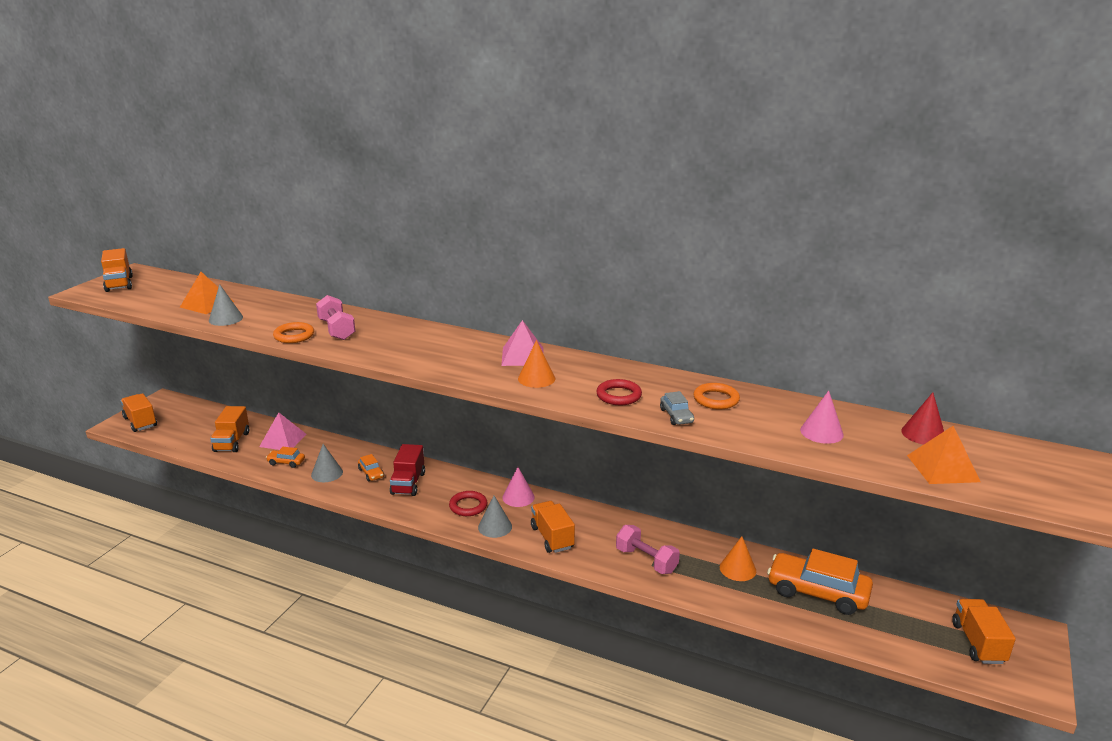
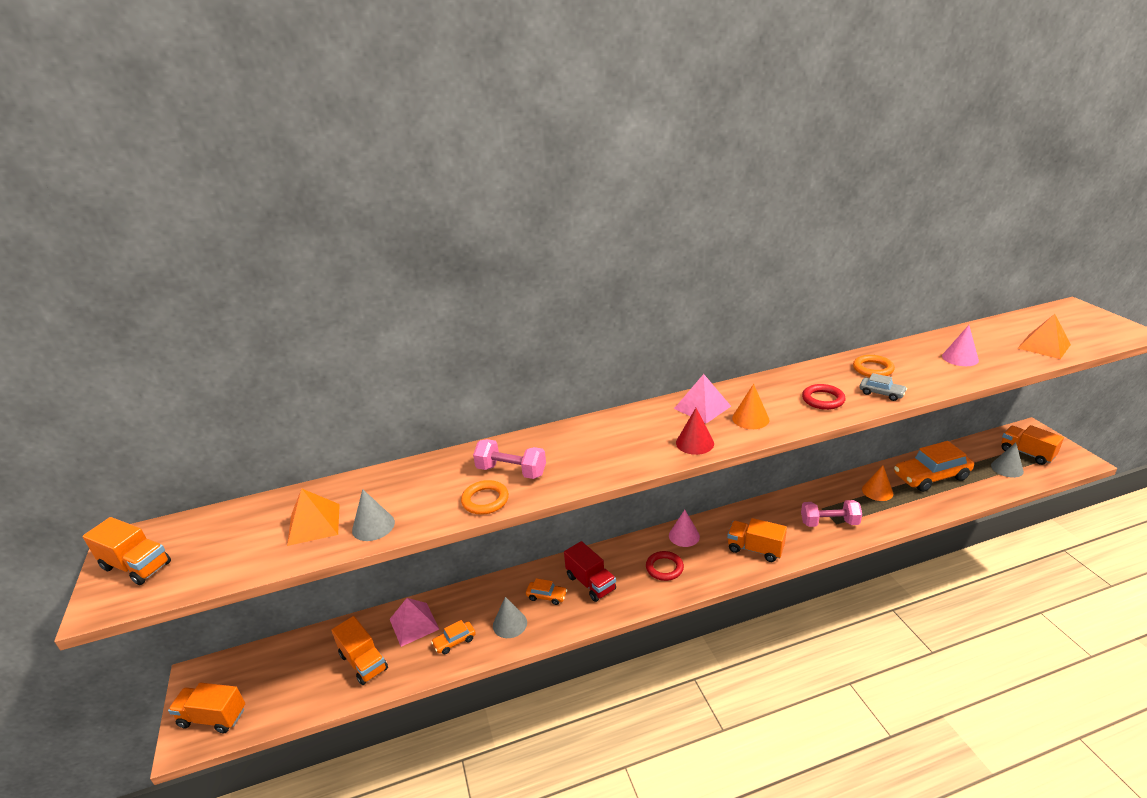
camera: 40 degrees left, 5 degrees up
(495, 527) = (708, 570): grey cone -> grey cone (1007, 468)
(923, 434) = (994, 331): red cone -> red cone (695, 443)

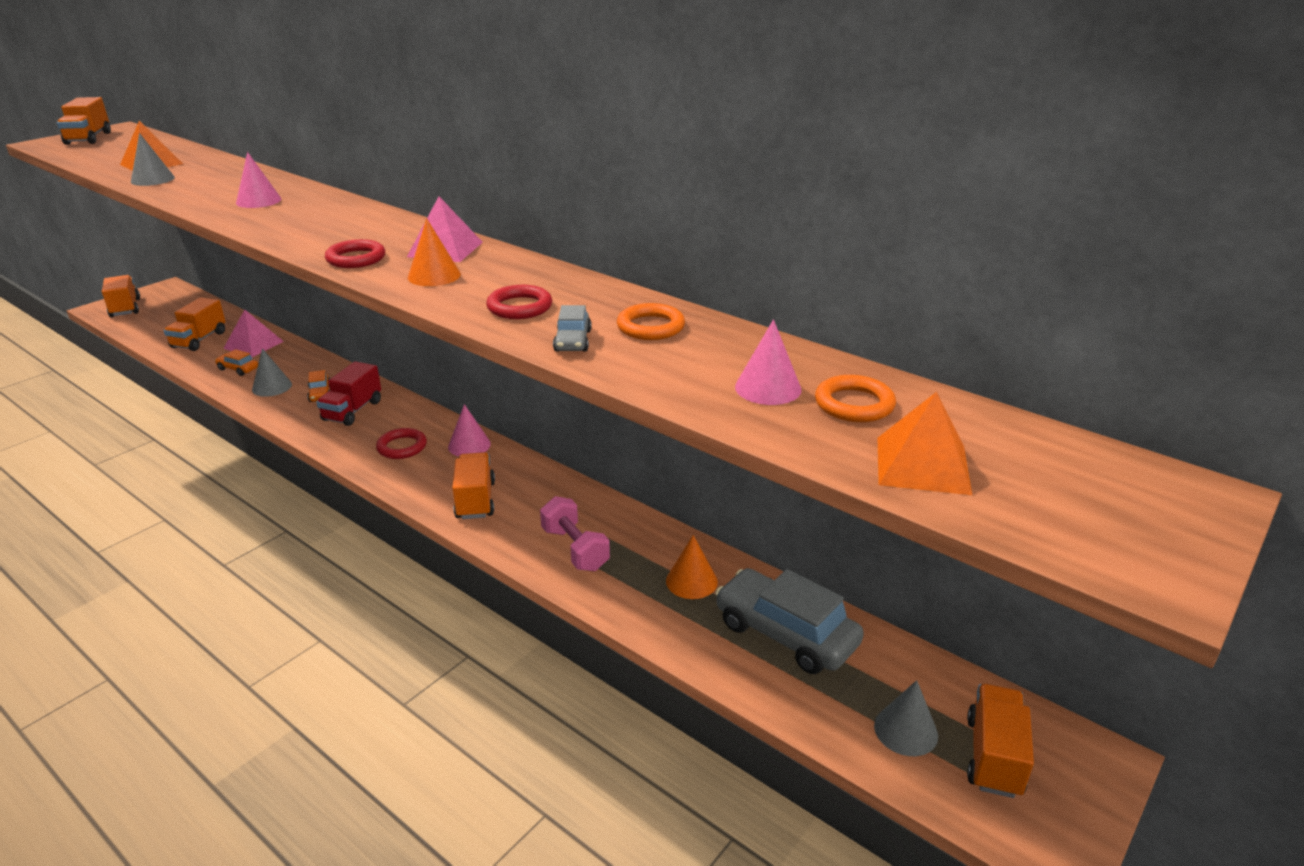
camera: 55 degrees right, 0 degrees up
(485, 500) = (204, 202): orange ring -> orange ring (854, 404)
(511, 471) = (258, 201): pink dumbbell -> pink cone
(695, 443) = (356, 258): red cone -> red ring
(931, 476) = (785, 634): orange car -> grey car

